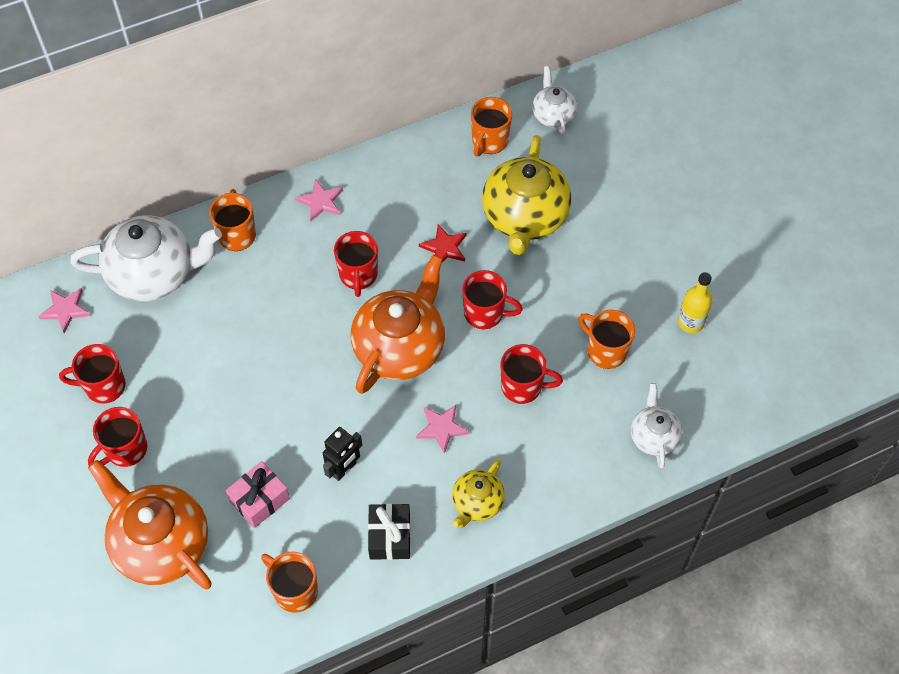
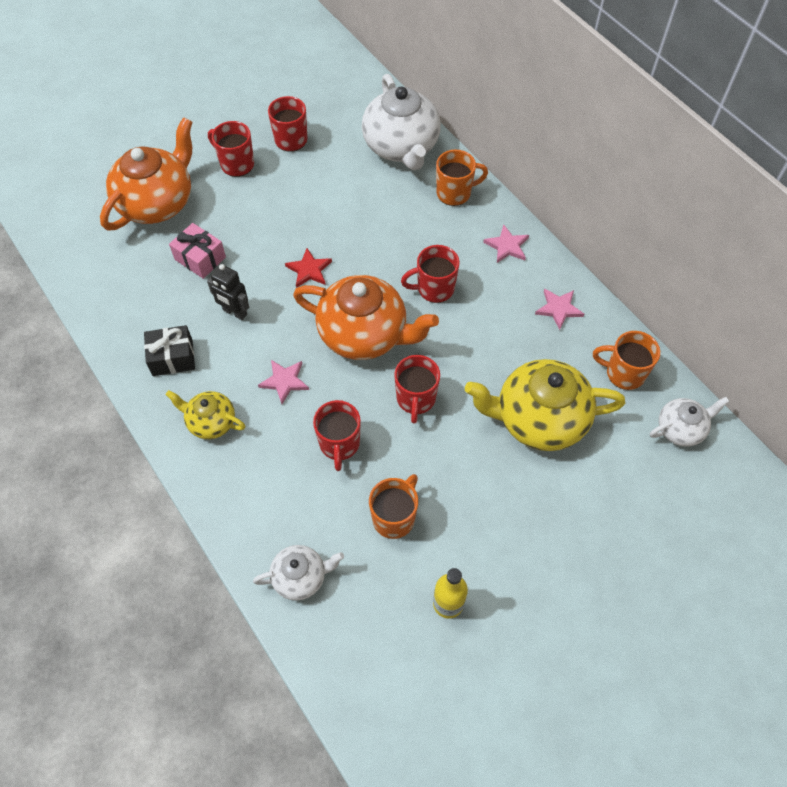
camera: 80 degrees right, 0 degrees up
(65, 310) = (355, 101): pink star -> pink star (558, 309)
(294, 590) = (120, 297): orange mug -> none
(444, 247) = (483, 353): red star -> red star (309, 270)

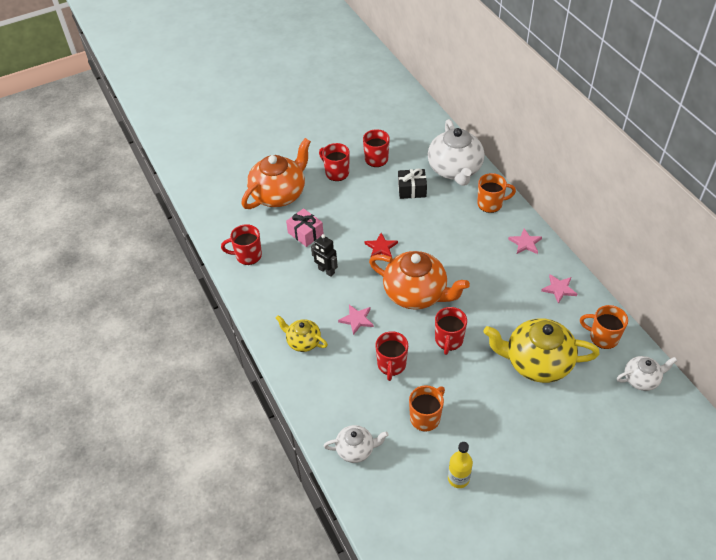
camera: 10 degrees right, 10 degrees down
(172, 357) = (280, 297): black gift -> black gift (412, 190)
(434, 288) = (469, 267): red mug -> red mug (247, 255)

